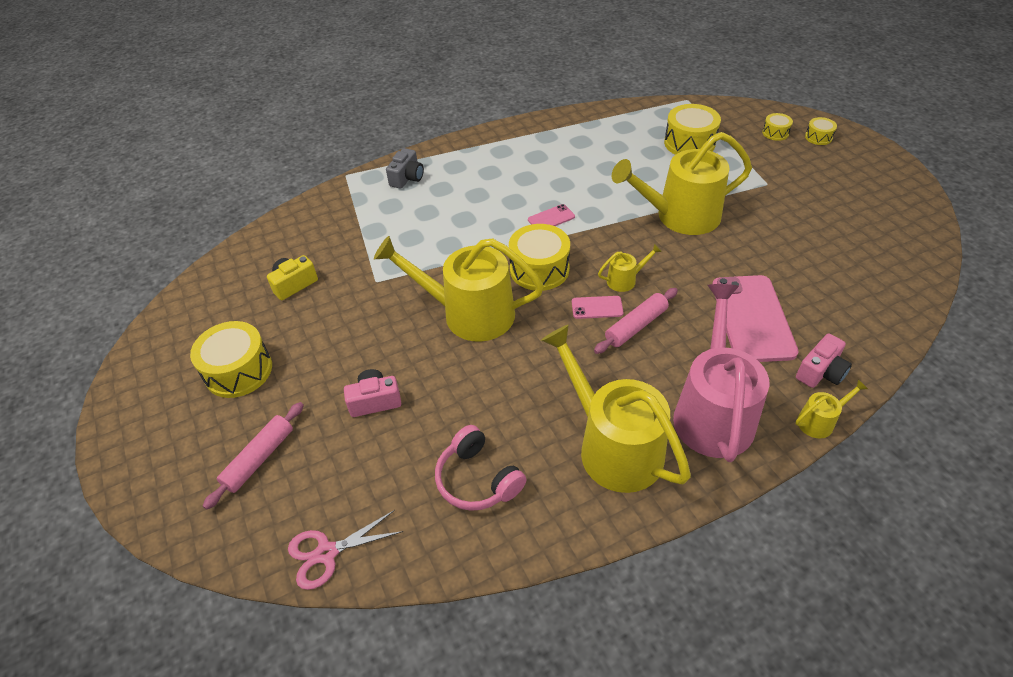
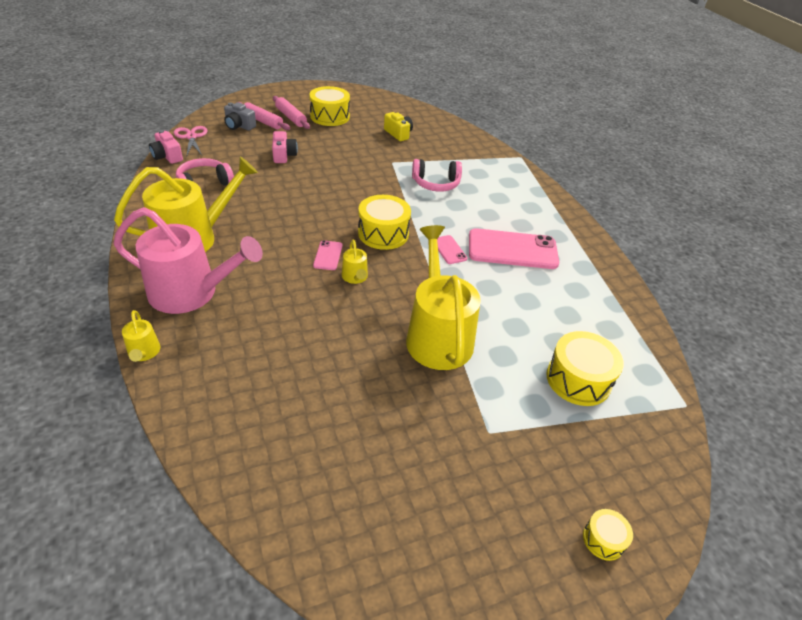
camera: 90 degrees right, 5 degrees down
(407, 178) = (515, 183): grey camera -> grey camera (239, 126)
(422, 238) = (436, 184): none -> pink headphones
(469, 313) = (345, 195): yellow watering can -> none
(636, 326) = (298, 272): pink rolling pin -> pink rolling pin (291, 117)
(752, 318) = (277, 347): pink phone -> pink phone (512, 250)
(775, 133) = (611, 484): yellow drum -> none
(820, 372) = (192, 373): pink camera -> pink camera (167, 156)

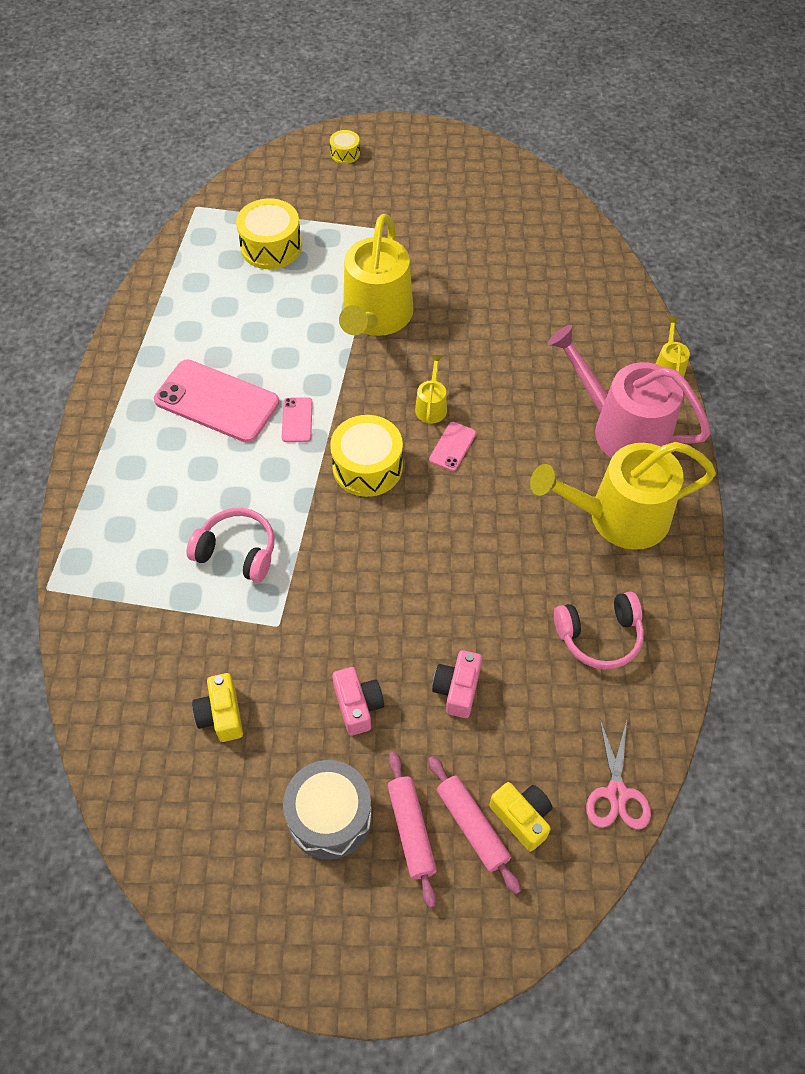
camera: 155 degrees left, 15 degrees up
(167, 156) = (659, 732): pink camera -> pink camera (358, 706)
(239, 126) = (522, 817): grey camera -> yellow camera
(330, 116) = (329, 816): yellow drum -> grey drum

